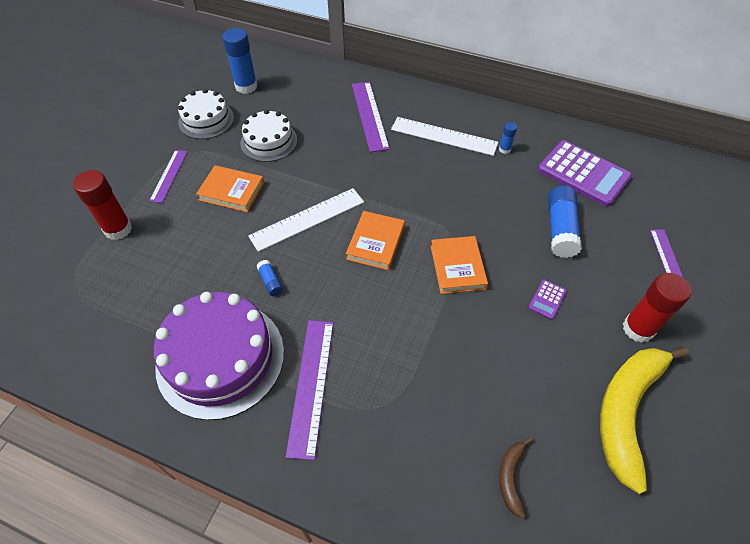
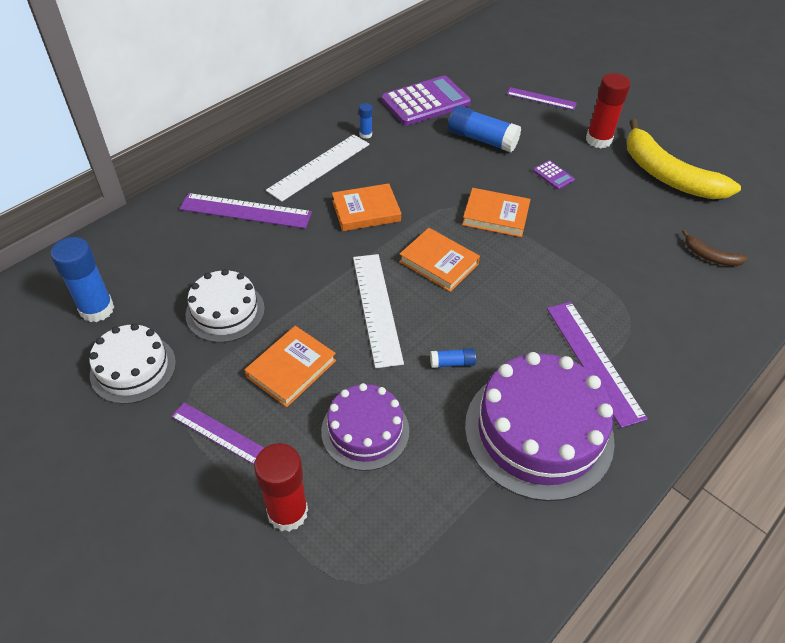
camera: 70 degrees left, 5 degrees down
(191, 248) = (365, 430): none -> purple cake
(311, 385) = (594, 361): purple ruler -> purple ruler turned 45 degrees clockwise
(410, 179) = (366, 211): none -> orange book

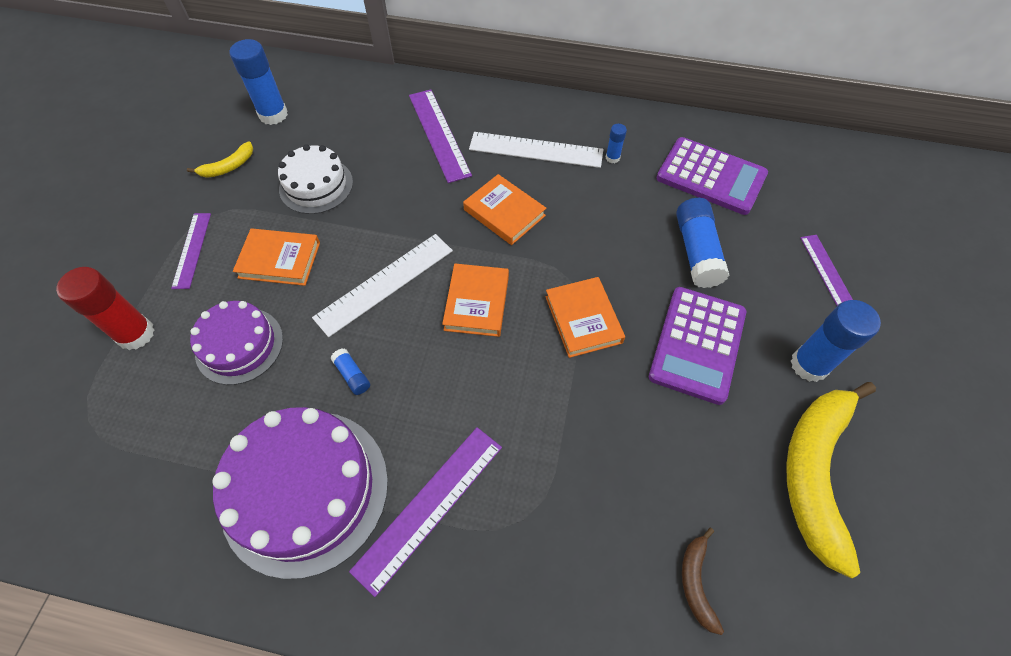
camera: 60 degrees right, 10 degrees up
(133, 368) = (228, 167): white cake -> yellow banana
(553, 175) = (697, 344): purple calculator -> purple calculator, size x2.33
(598, 140) = (809, 365): red glue stick -> blue glue stick

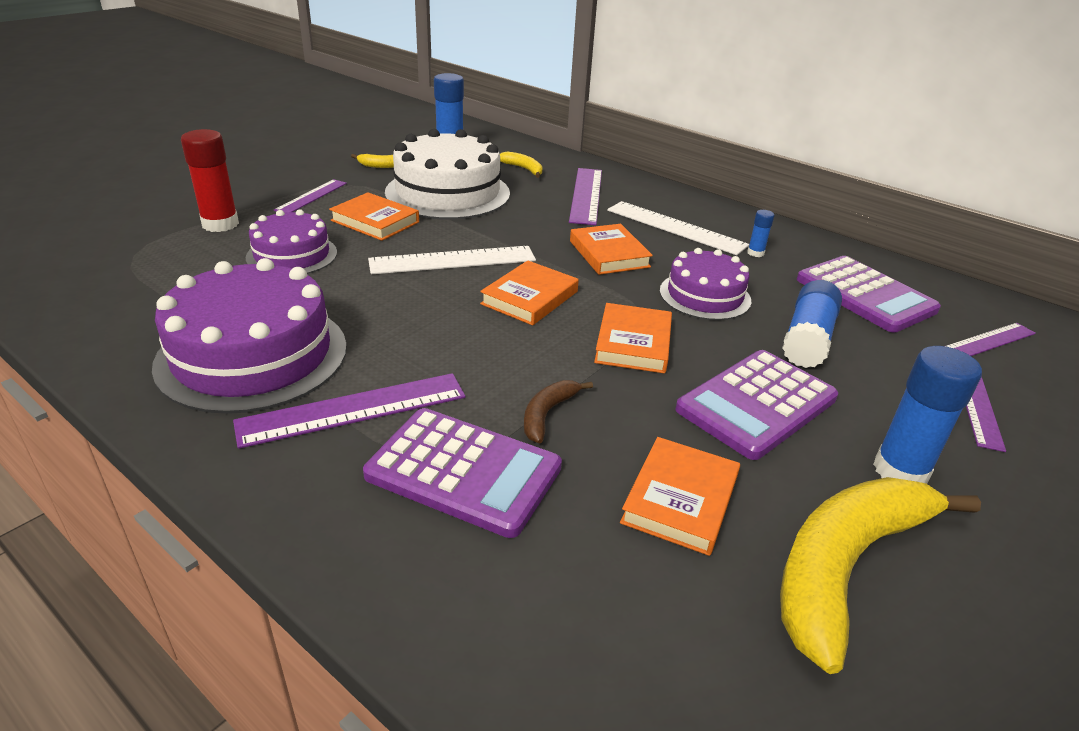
camera: 25 degrees right, 25 degrees down
(316, 185) = (448, 193): white cake -> white cake, size x1.69
(352, 375) = (368, 302): blue glue stick -> none
(360, 116) = (523, 169): none -> yellow banana
(549, 524) = (464, 471): none -> purple calculator
(603, 233) = (705, 295): none -> purple cake
(696, 582) = (601, 595): brown banana -> brown banana (547, 414)
(697, 469) = (680, 500): none -> orange book
(808, 193) = (989, 341): none -> purple ruler

